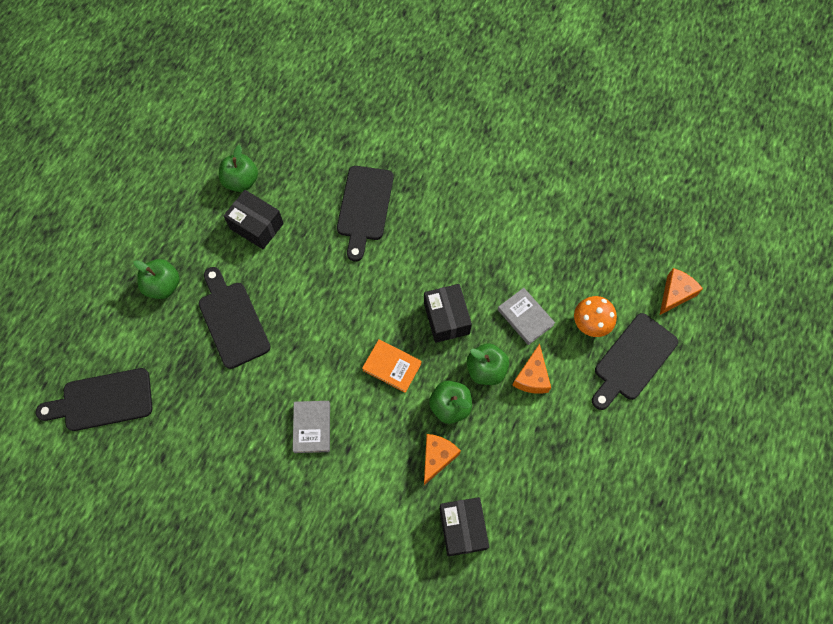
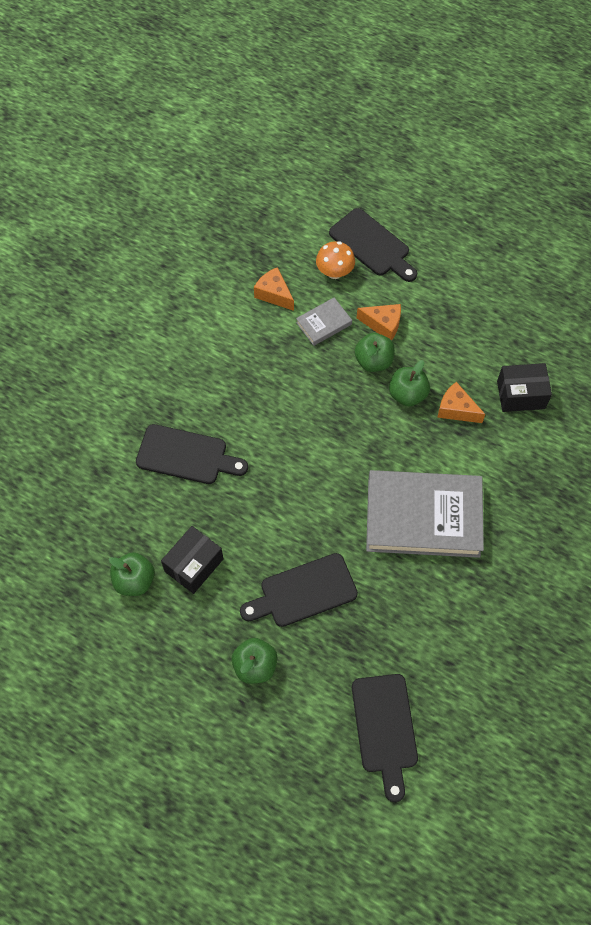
camera: 85 degrees left, 5 degrees down
(312, 427) = (423, 517): grey book -> grey book, size x2.25
(392, 367) = (365, 441): orange book -> none
(446, 318) = (319, 390): black box -> none
(675, 294) = (312, 204): orange cheese -> orange cheese (274, 294)

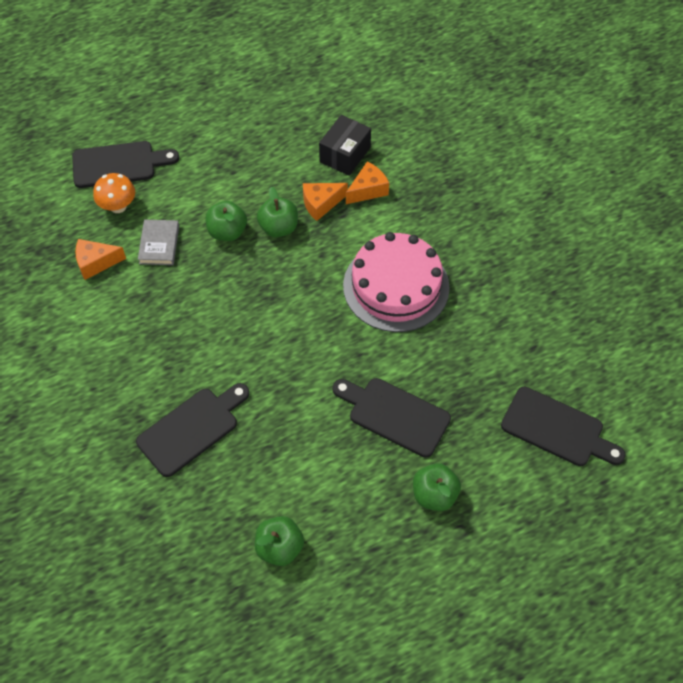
camera: 55 degrees left, 5 degrees down
(194, 565) = (303, 487): black box -> none
(303, 592) = (394, 415): black cutting board -> black cutting board turned 105 degrees clockwise
(383, 325) = (200, 204): orange cheese -> orange cheese (368, 190)
(423, 517) = (396, 286): grey book -> pink cake

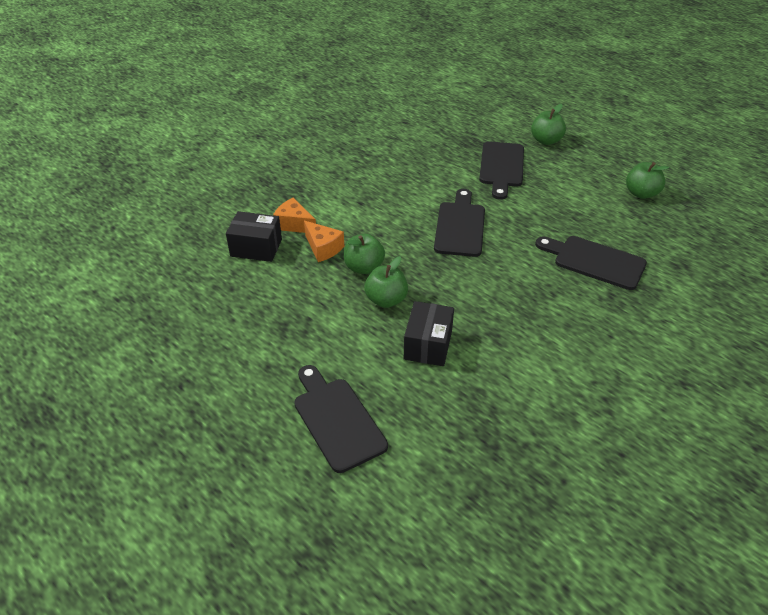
camera: 110 degrees left, 15 degrees down
(96, 263) = (479, 387): orange cheese -> none
(118, 206) = (396, 397): orange mushroom -> none
(159, 244) = (428, 345): grey book -> black box
(396, 286) = (389, 189): pink cake -> none
(557, 429) = (461, 105): black cutting board -> black cutting board (460, 226)

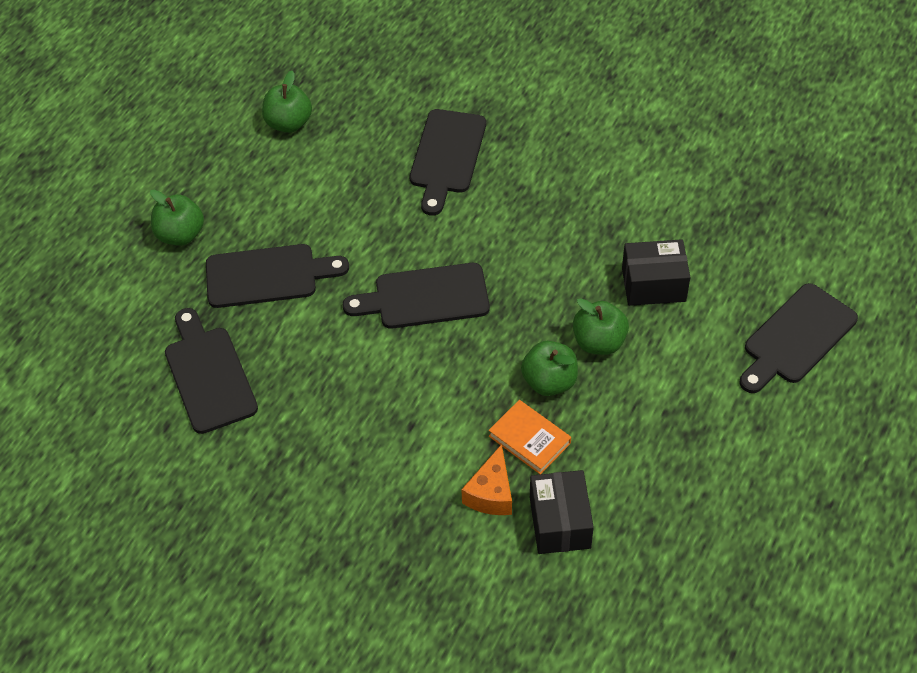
camera: 105 degrees left, 10 degrees up
(323, 248) = (529, 439): orange cheese -> orange book
(433, 138) = (209, 375): none -> black cutting board

